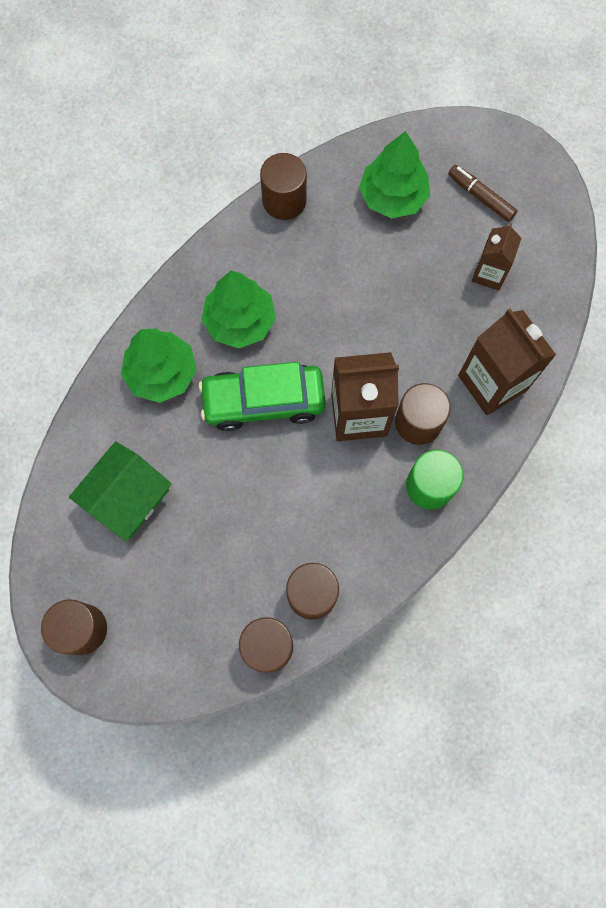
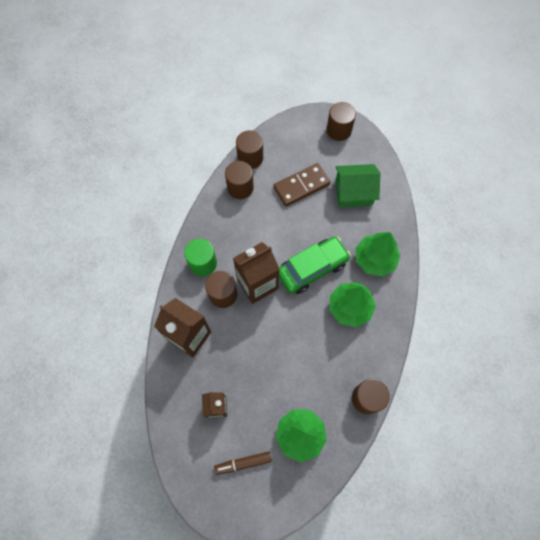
camera: 155 degrees right, 5 degrees down
(127, 497) = (353, 192): green house -> green house turned 75 degrees clockwise
(207, 549) = (301, 186): none -> brown domino
(480, 197) = (243, 463): brown marker -> brown marker turned 150 degrees clockwise

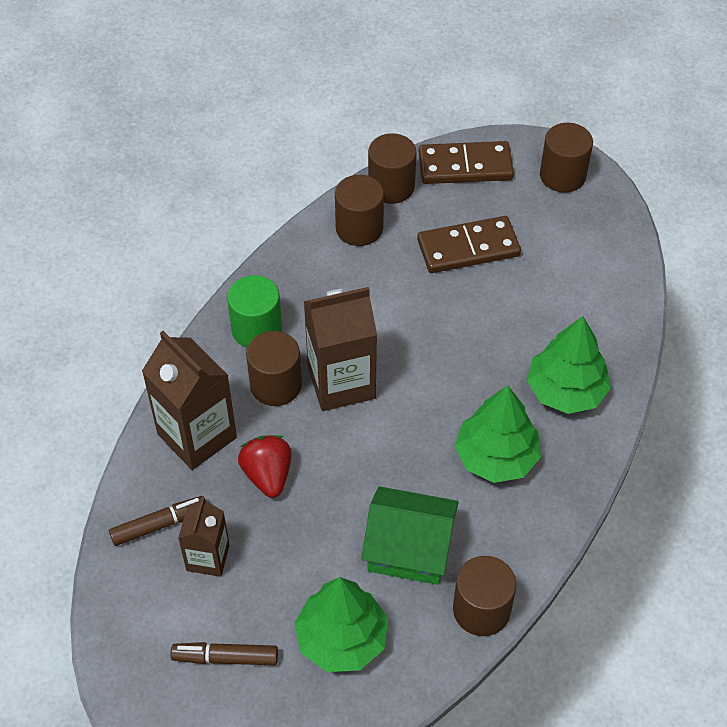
camera: 15 degrees right, 15 degrees down
(185, 394) = (159, 525): none -> brown marker
(234, 349) = (268, 475): none -> red strawberry
(286, 136) = (465, 166): none -> brown domino
(312, 268) = (447, 380): green car -> none
(353, 192) = (560, 277): green house -> green house (409, 548)

